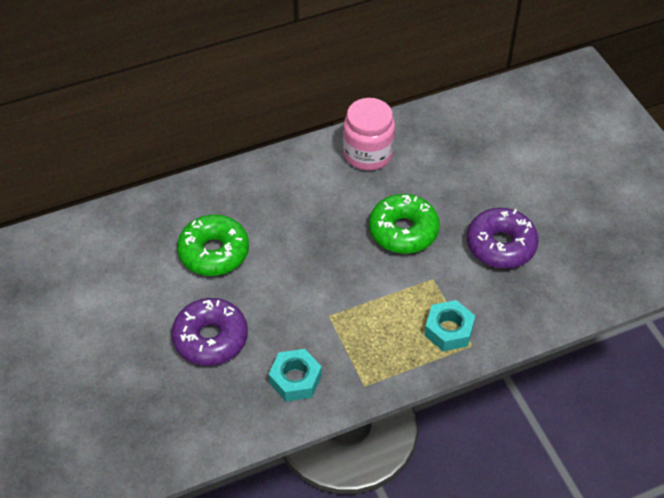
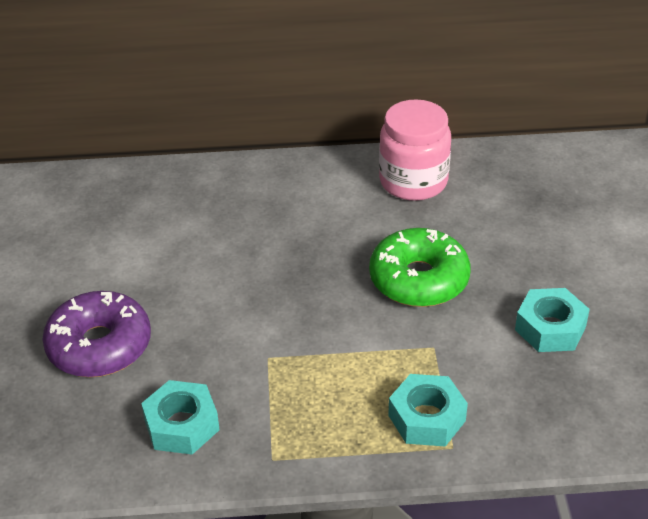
camera: 20 degrees right, 10 degrees down
(214, 252) = (159, 248): green donut -> none
(501, 245) = (550, 328): purple donut -> turquoise nut

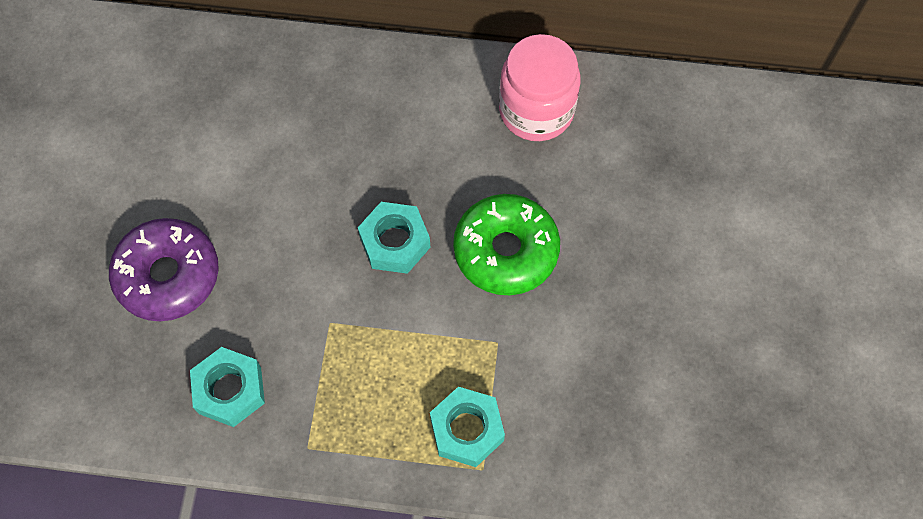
camera: 10 degrees right, 25 degrees up
(550, 328) = (622, 342): turquoise nut -> turquoise nut (394, 242)

